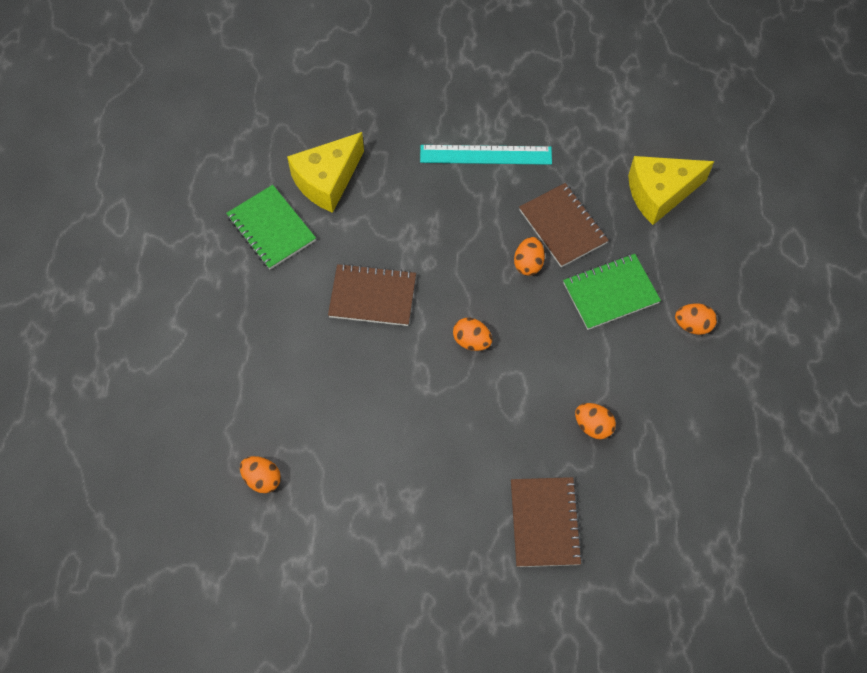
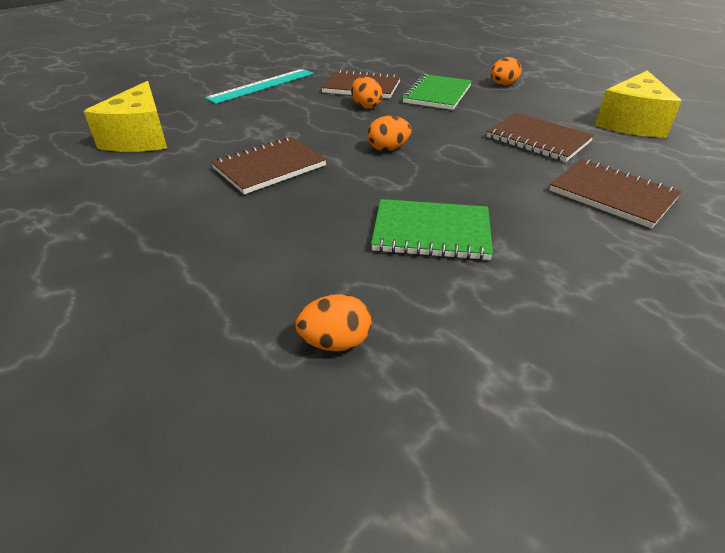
camera: 45 degrees left, 25 degrees down
(271, 228) = (110, 179): green notebook -> green notebook (431, 232)
(593, 426) = (538, 140): orange egg -> brown notebook
(660, 194) = (396, 60): yellow cheese -> yellow cheese (631, 123)

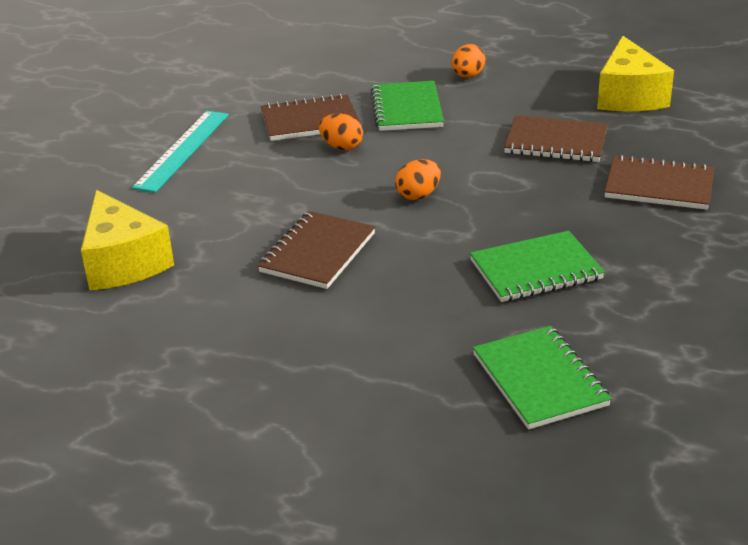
camera: 25 degrees left, 5 degrees down
(335, 342) = (539, 380): orange egg -> green notebook

